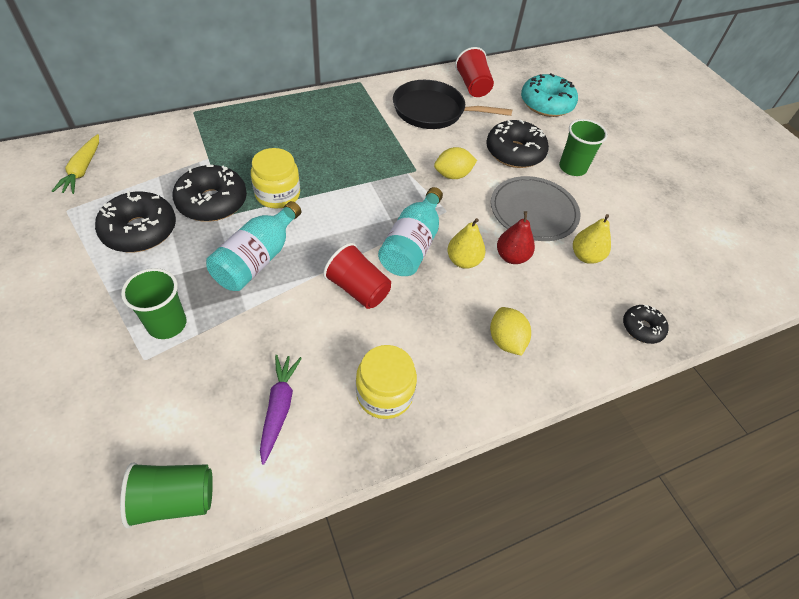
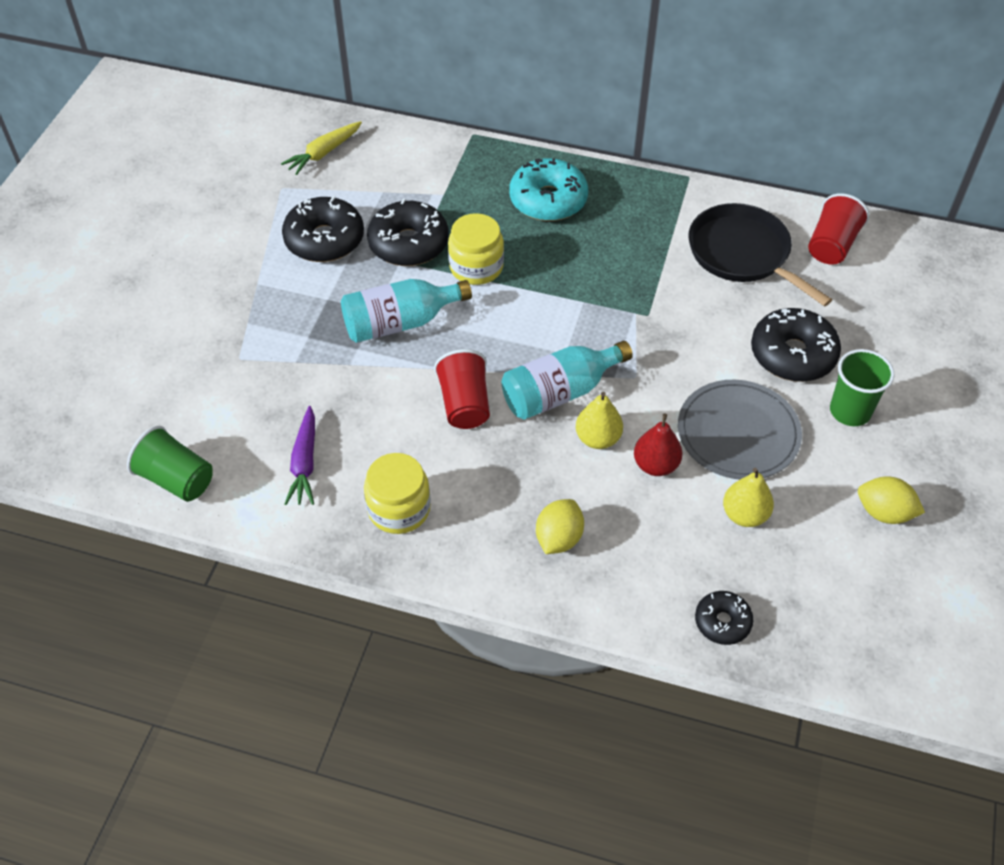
camera: 45 degrees right, 0 degrees up
(167, 324) = (279, 339): green cup -> none
(279, 408) = (305, 463): purple carrot -> purple carrot turned 135 degrees clockwise
(453, 175) = (685, 342): yellow lemon -> yellow lemon (884, 512)
(546, 104) = (911, 315): turquoise donut -> turquoise donut (548, 200)

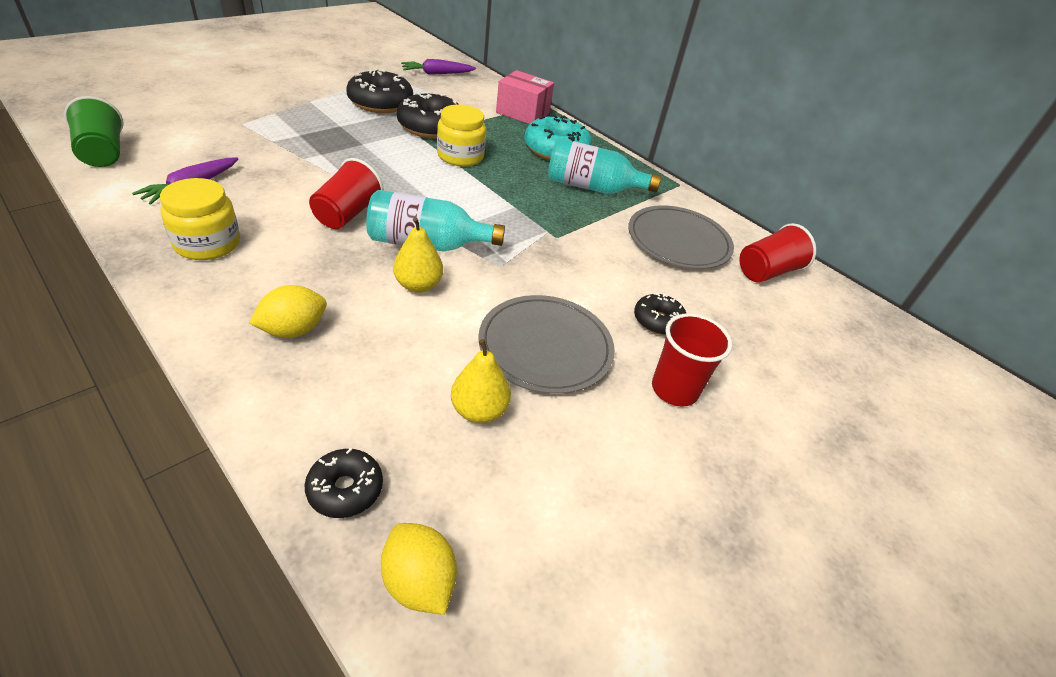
camera: 25 degrees right, 10 degrees down
(323, 153) = (437, 74): yellow carrot -> purple carrot
(400, 323) = (368, 156): turquoise bottle -> turquoise bottle (592, 187)
(467, 162) = (523, 113): none -> pink box
(655, 465) = (443, 328): red pear -> none
(742, 254) = (678, 241): black pan -> grey plate
(792, 354) = (658, 321): black donut -> black donut, size x0.56
(850, 411) = (674, 389): green cup -> red cup
(884, 512) = (628, 496): yellow lemon -> yellow lemon (419, 582)

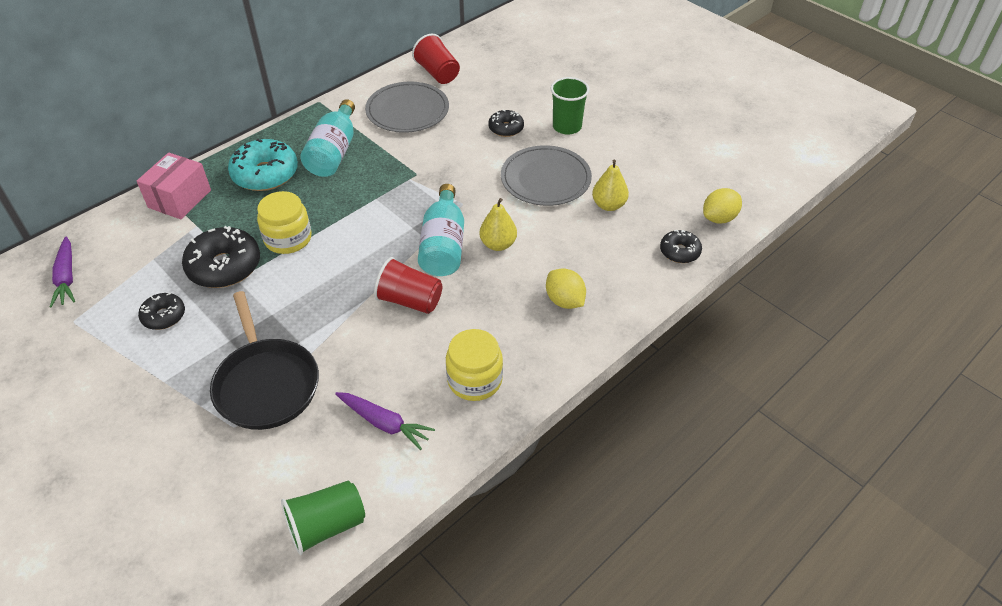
camera: 85 degrees left, 5 degrees up
(279, 137) = (266, 384): none -> black pan
(380, 103) = (164, 316): black donut -> black donut, size x0.56
(674, 389) = (567, 127): red cup -> green cup

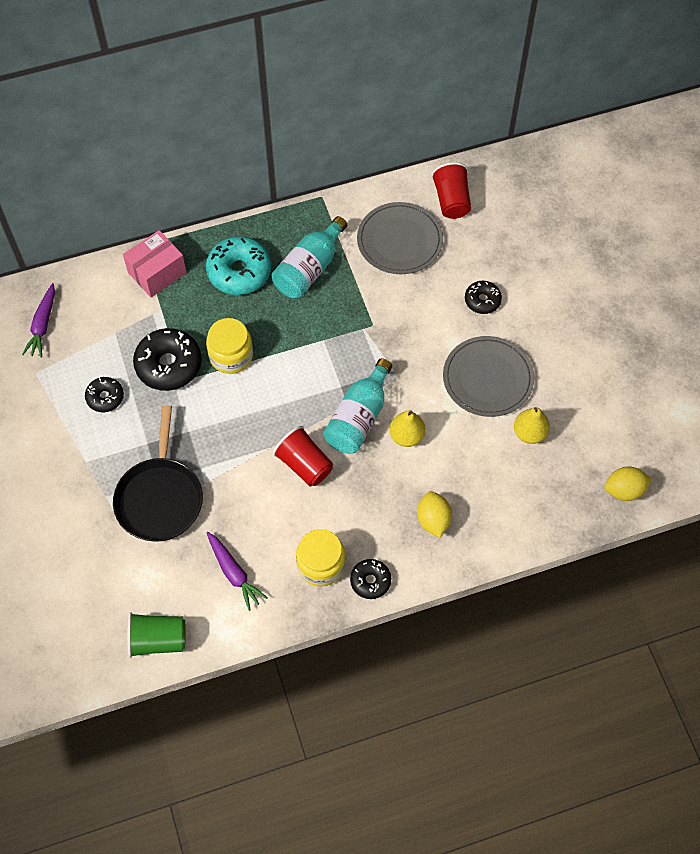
camera: 25 degrees right, 15 degrees up
(567, 127) = (542, 321): green cup -> none
(679, 252) = (564, 512): black donut -> black donut (370, 581)

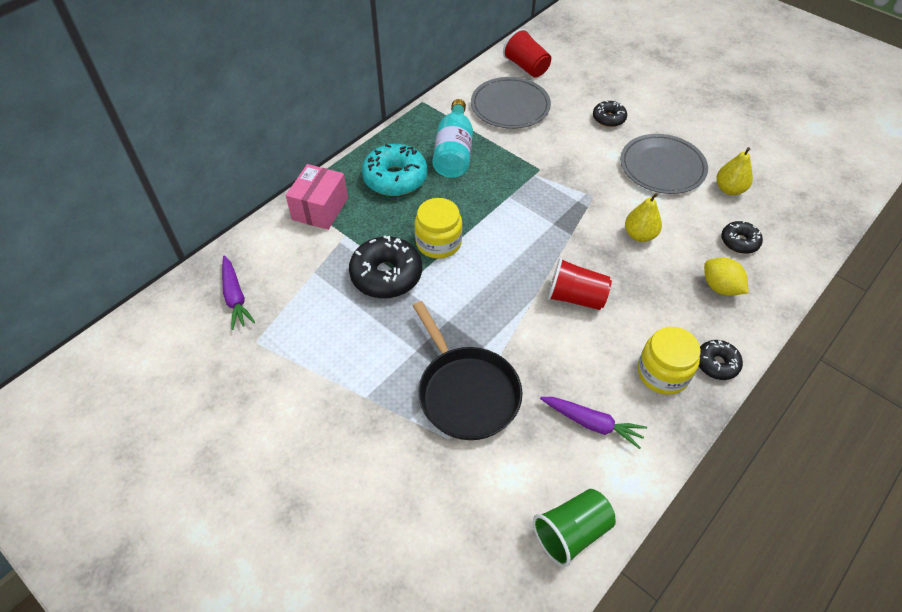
camera: 30 degrees left, 10 degrees down
(105, 397) = (344, 330): black donut -> black donut (739, 242)
(359, 418) = (589, 240): turquoise bottle -> none
(624, 490) = (834, 196): yellow lemon -> none

